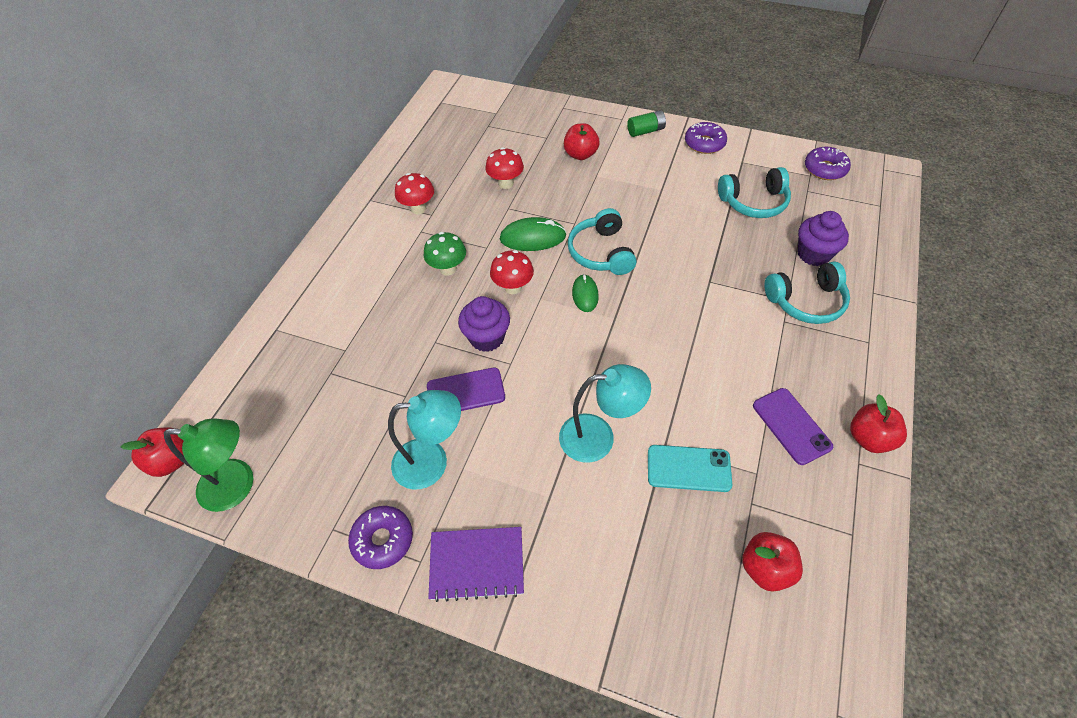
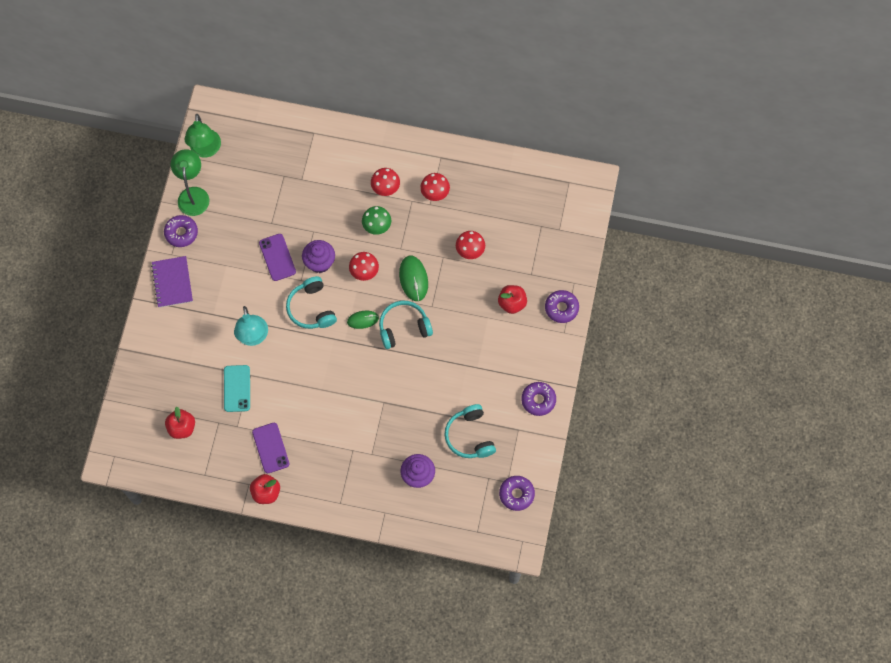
camera: 80 degrees right, 15 degrees up
(172, 460) = (217, 110): red apple -> none
(315, 513) = (193, 194): none -> green lamp
(394, 255) = (385, 188): none -> red mushroom
(432, 462) = (228, 248): turquoise lamp -> none
(592, 118) = (561, 308): none -> purple donut
(645, 131) = (549, 352): green battery -> none
(791, 426) = (270, 448): purple phone -> purple phone turned 75 degrees counterclockwise
(806, 301) = (371, 466): turquoise headphones -> turquoise headphones (311, 308)

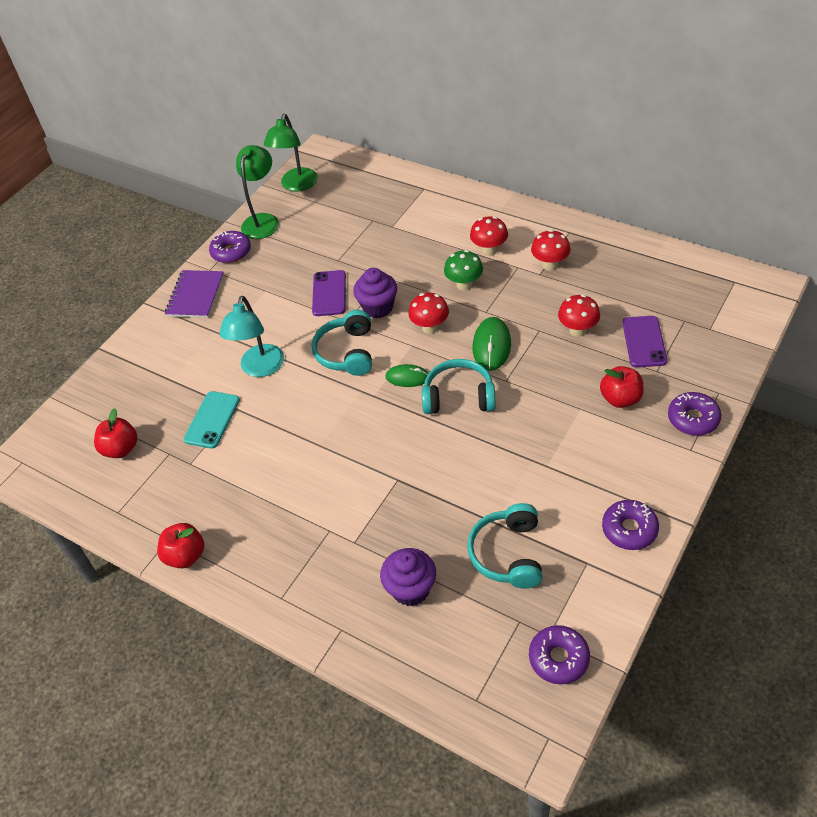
camera: 25 degrees right, 20 degrees down
(270, 448) = (219, 500): purple phone -> purple phone (644, 342)

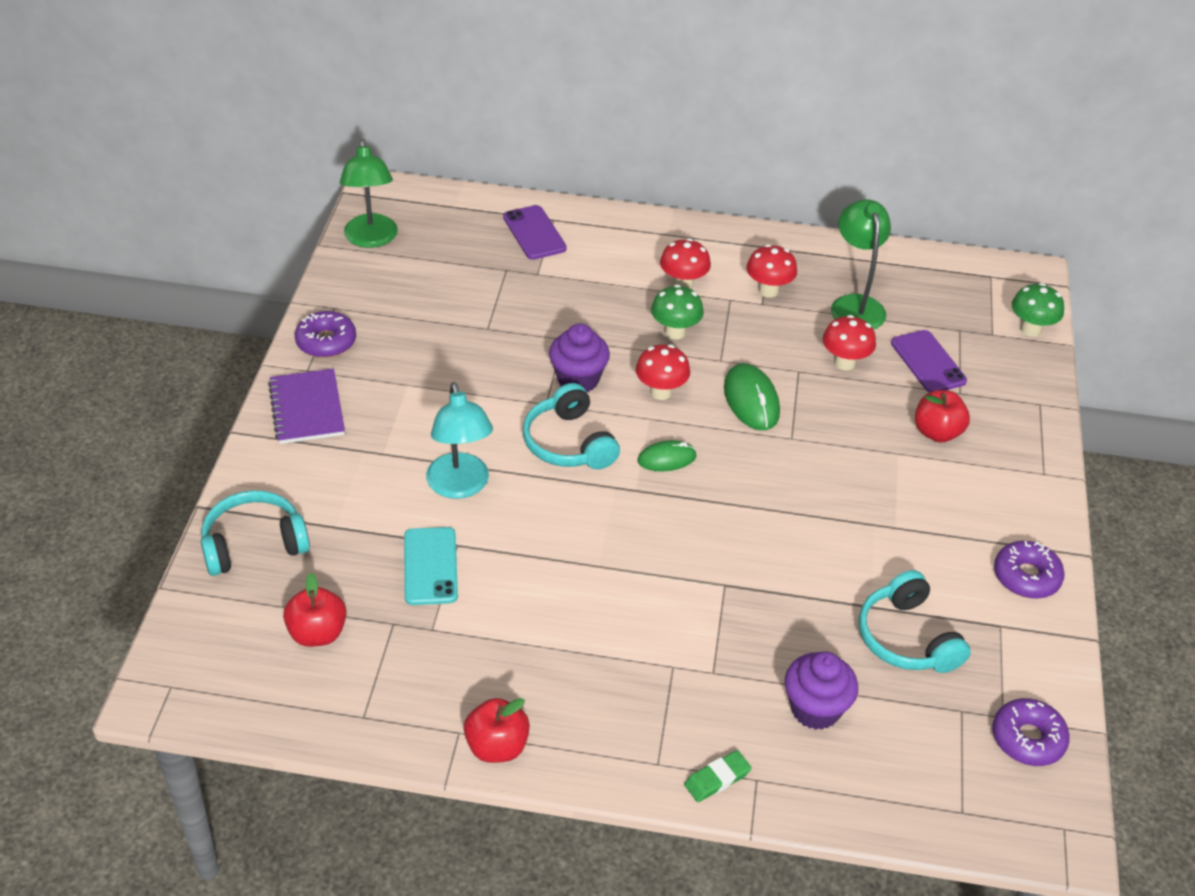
camera: 30 degrees left, 5 degrees down
(263, 220) = (349, 293): green lamp -> green lamp (855, 305)
(314, 621) = (717, 779): none -> green eraser
(329, 293) = (501, 373): purple phone -> purple phone (534, 233)
(459, 397) = (745, 469): turquoise headphones -> turquoise headphones (254, 544)
(693, 419) = (1028, 438): purple donut -> none
(744, 330) = (1030, 329): none -> green mushroom

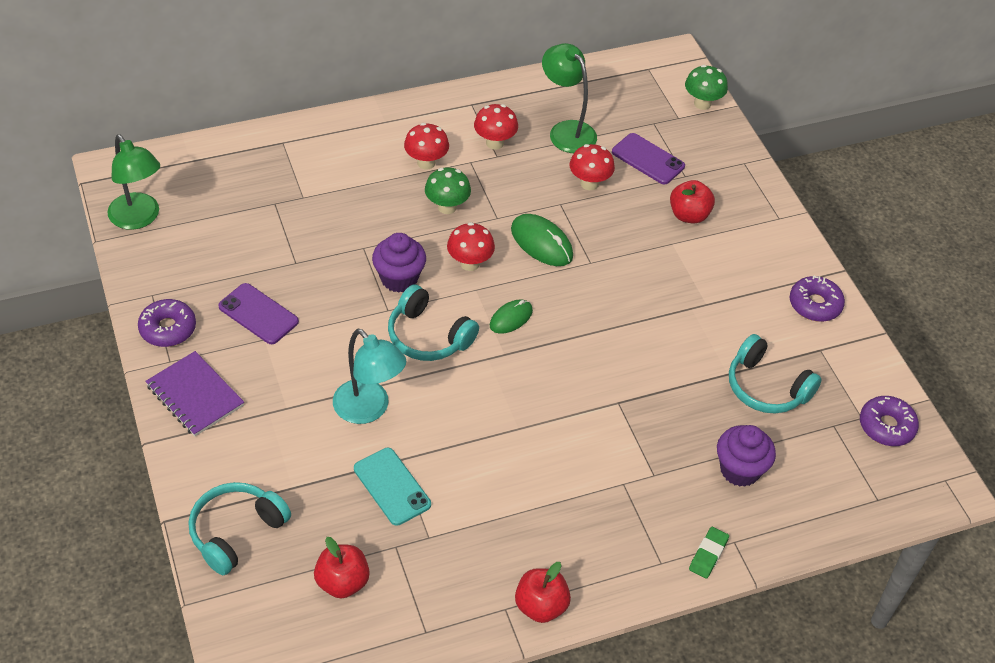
camera: 30 degrees left, 5 degrees up
(534, 233) = (275, 161): purple phone -> purple phone (258, 314)

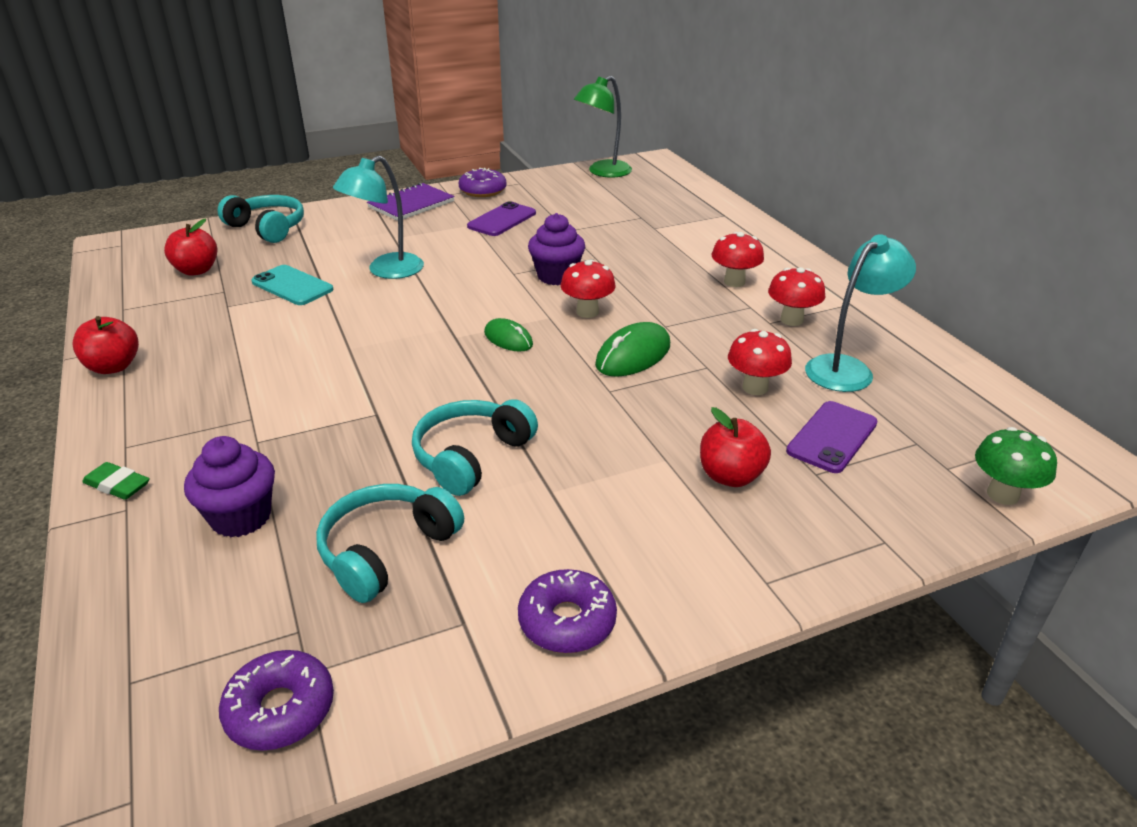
camera: 90 degrees right, 15 degrees down
(392, 486) = (292, 286): turquoise phone -> turquoise phone turned 75 degrees clockwise
(428, 336) = (479, 294): turquoise headphones -> turquoise headphones (471, 456)
(447, 207) = (670, 296): green mushroom -> none
(566, 131) = (847, 368): green lamp -> turquoise lamp

